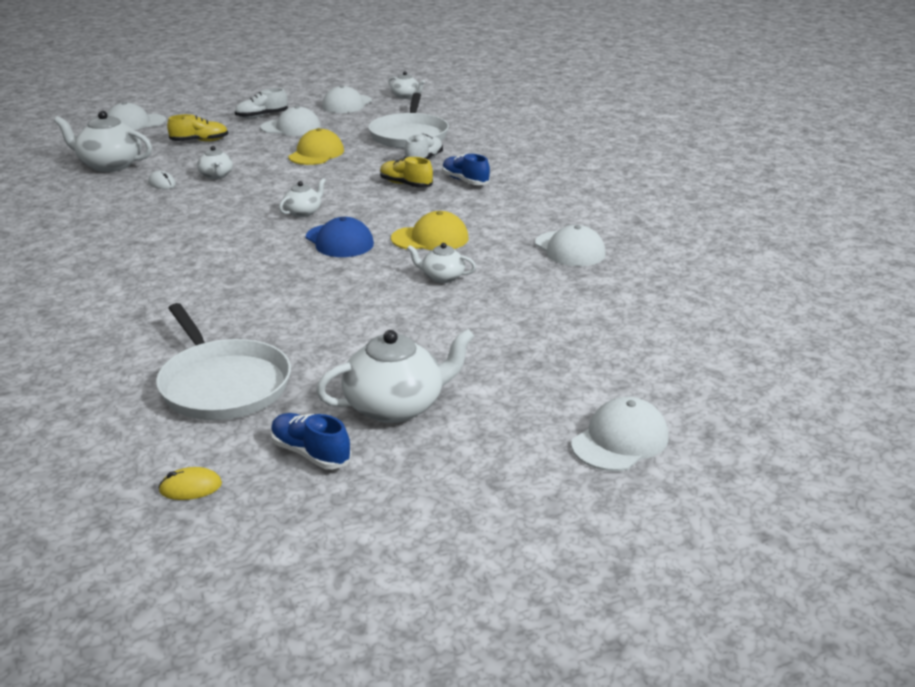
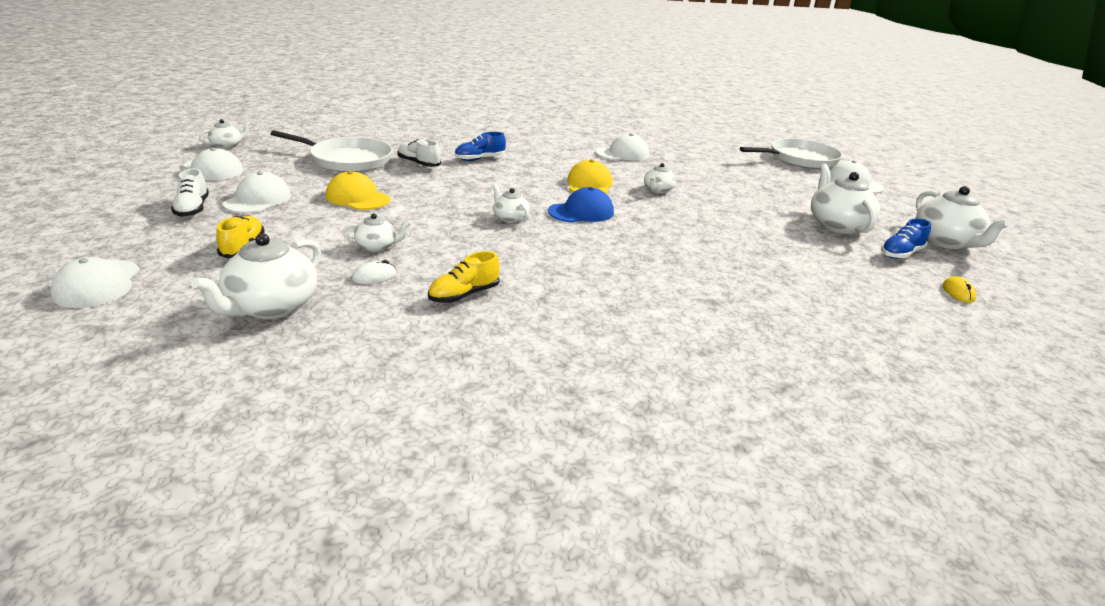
camera: 80 degrees left, 0 degrees up
(223, 384) = (826, 273): white pan -> white pan (799, 159)
(381, 509) = (946, 242): none -> white teapot
(406, 185) = (472, 177): yellow shoe -> yellow shoe (464, 295)

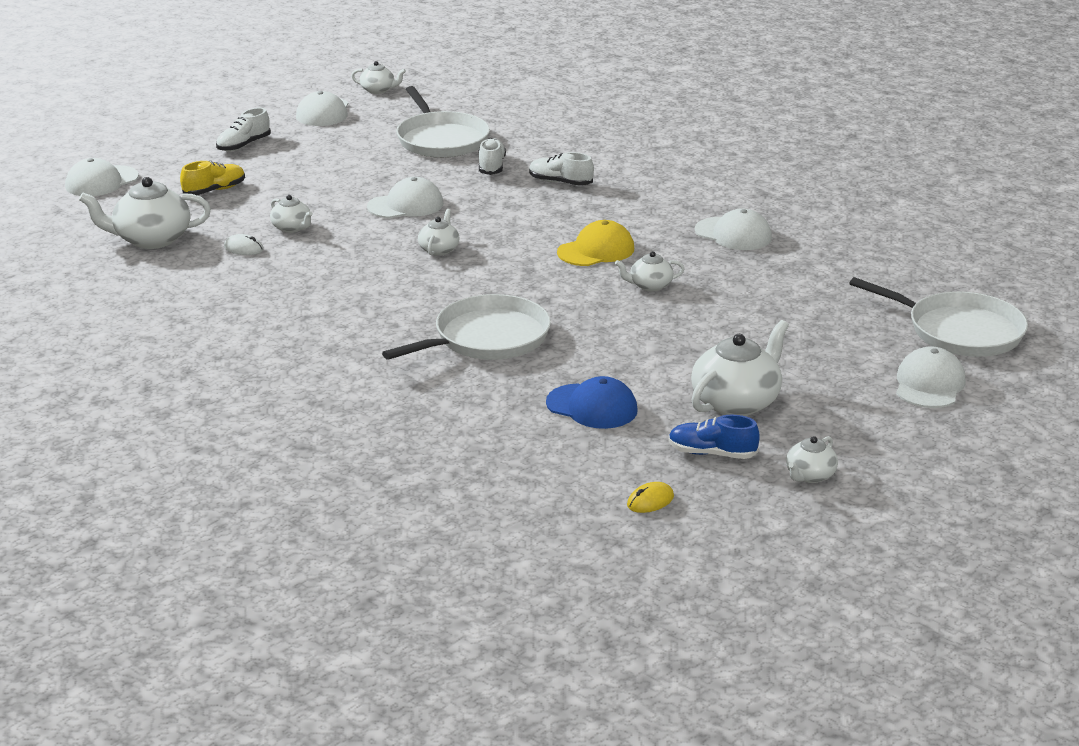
camera: 55 degrees right, 0 degrees up
(258, 200) = (298, 154): white cap -> white cap (405, 205)
(357, 198) = (368, 181): yellow cap -> none
(464, 295) = (265, 288): yellow shoe -> none
(480, 159) = (560, 182): blue shoe -> white shoe
(581, 212) = (513, 271): blue cap -> blue cap (592, 407)
(670, 253) = (487, 338): none -> white pan
(946, 242) = (809, 475): white teapot -> white teapot, size x0.54

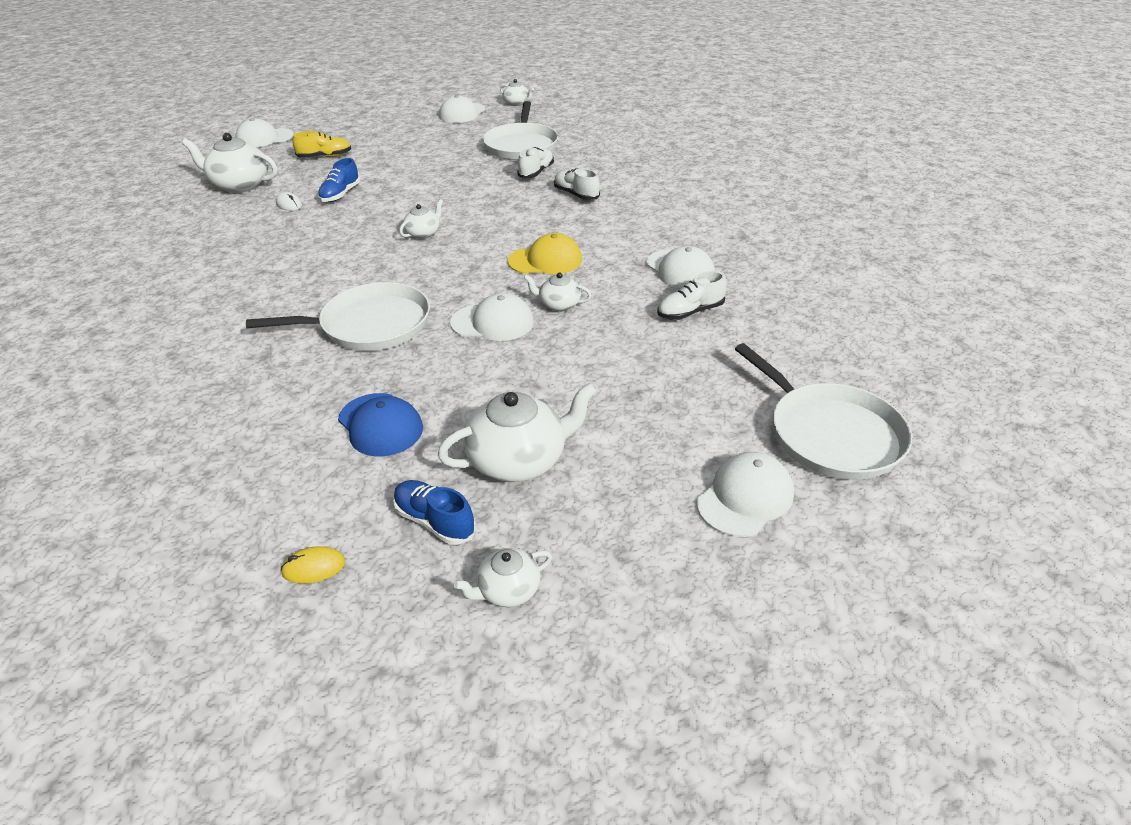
camera: 25 degrees right, 10 degrees up
(243, 145) = (383, 128): white shoe -> white shoe (690, 312)
(292, 228) = (340, 194): white teapot -> blue shoe
(405, 205) = (440, 192): white cap -> white cap (492, 322)

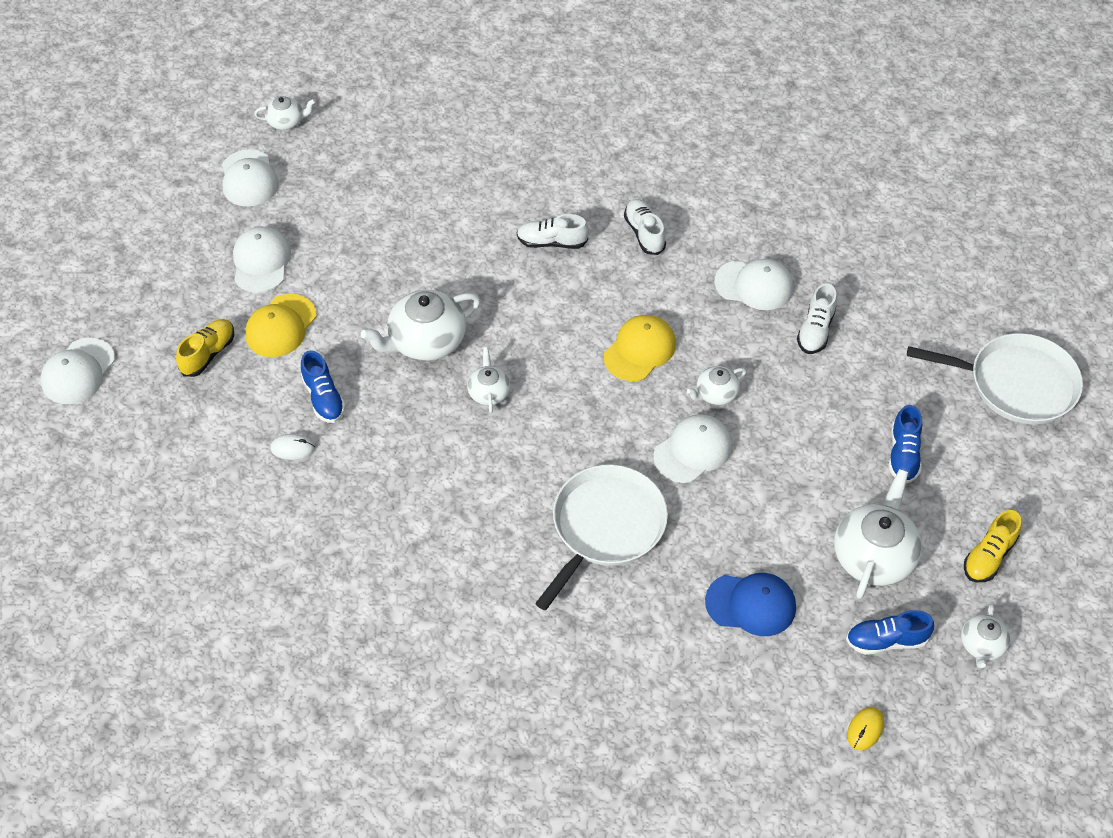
camera: 45 degrees left, 15 degrees up
(240, 185) = (188, 460): white teapot -> white teapot (426, 341)
(375, 162) = (281, 326): none -> yellow cap
(521, 145) = (397, 197): white pan -> none
(536, 172) = (471, 232): white shoe -> white shoe (644, 233)
(619, 531) = (988, 556): none -> yellow shoe
(648, 416) = (903, 455): none -> blue shoe
(745, 498) = (1024, 475): white cap -> white cap (261, 262)

